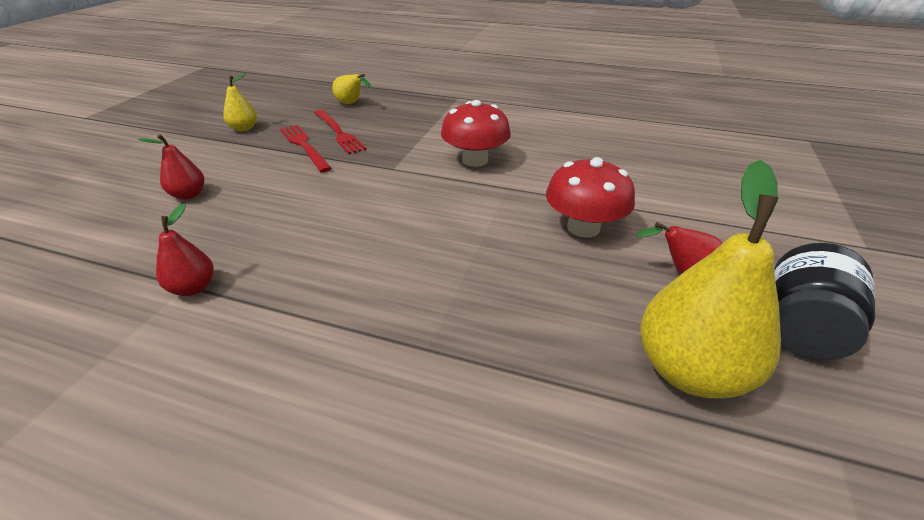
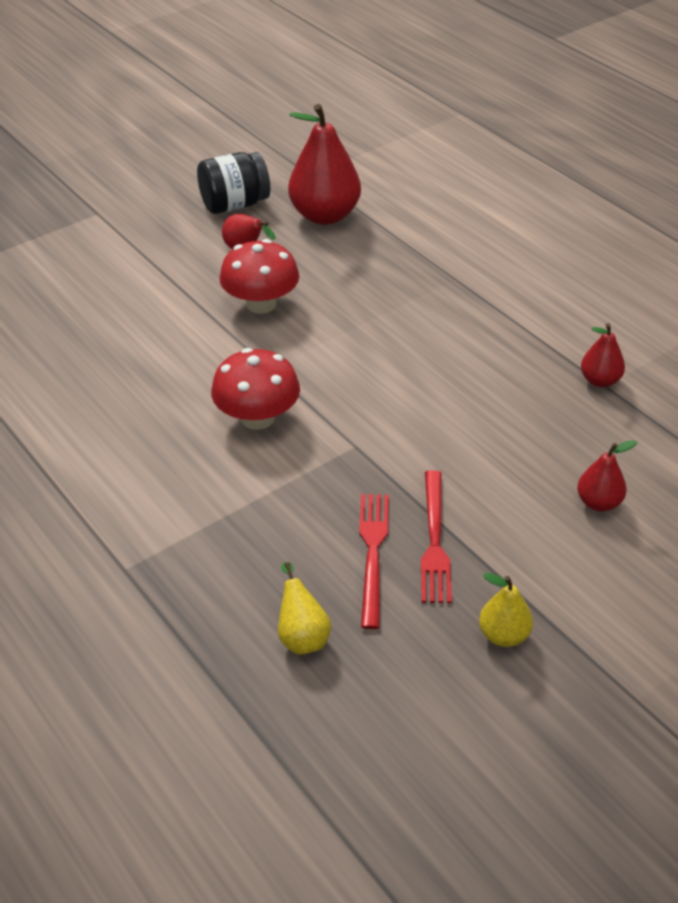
camera: 145 degrees left, 5 degrees up
(689, 370) = (324, 216): yellow pear -> red pear

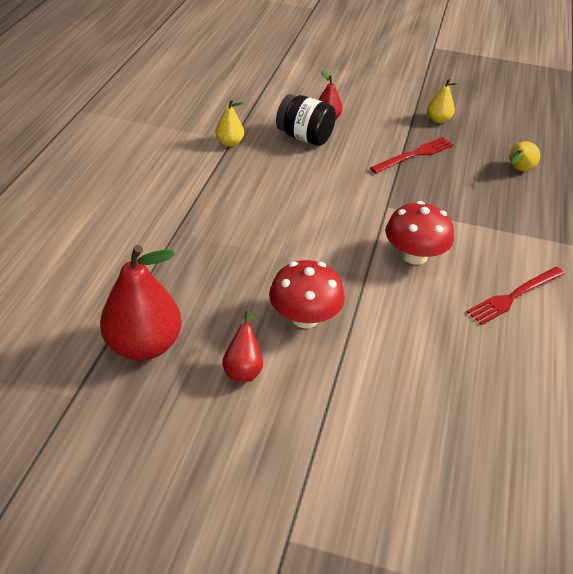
camera: 130 degrees left, 0 degrees up
(234, 205) = (176, 423): black jar -> black jar (304, 137)
(372, 553) = (447, 169): red fork -> red fork (514, 296)
(600, 381) = (230, 143): red pear -> yellow pear

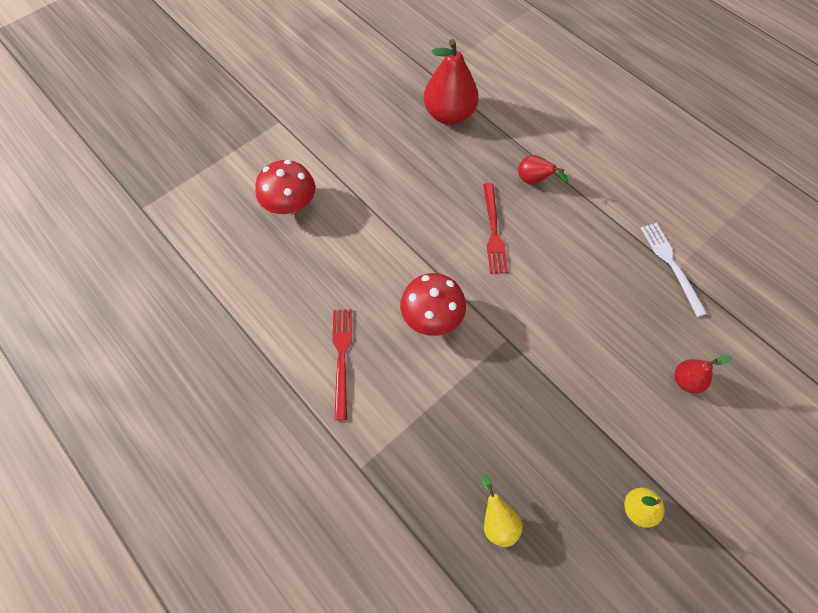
camera: 125 degrees right, 20 degrees up
(230, 143) = (671, 265): yellow pear -> white fork
(243, 369) = (396, 152): red pear -> red pear (534, 181)
(304, 137) = (655, 336): black jar -> none
(305, 317) = (416, 205): red mushroom -> red mushroom (290, 204)
(414, 155) = (577, 425): red fork -> red fork (493, 231)

